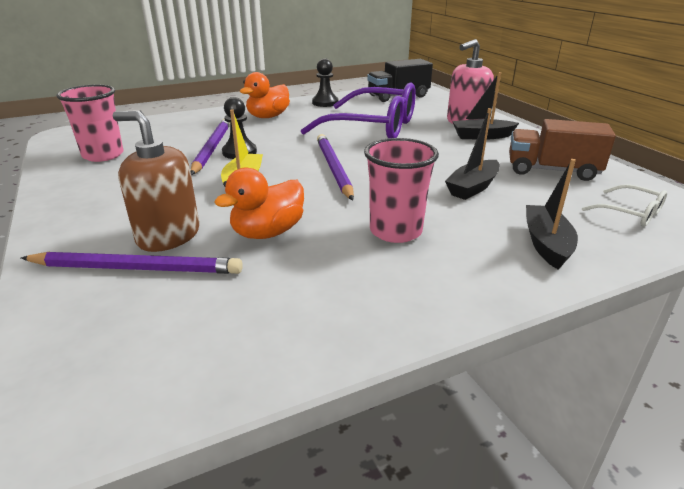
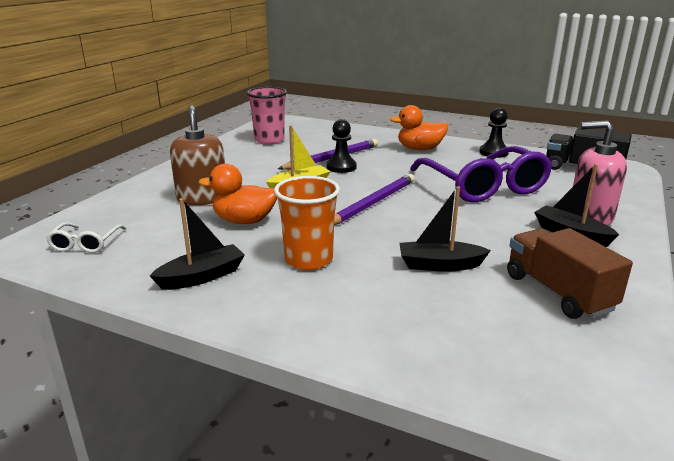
camera: 50 degrees right, 5 degrees down
(137, 268) = (159, 206): purple pencil -> none
(395, 231) = (308, 259): pink cup -> orange cup
(546, 244) = (383, 329): black boat -> black boat (202, 277)
(630, 213) = (531, 362): white glasses -> white glasses (86, 243)

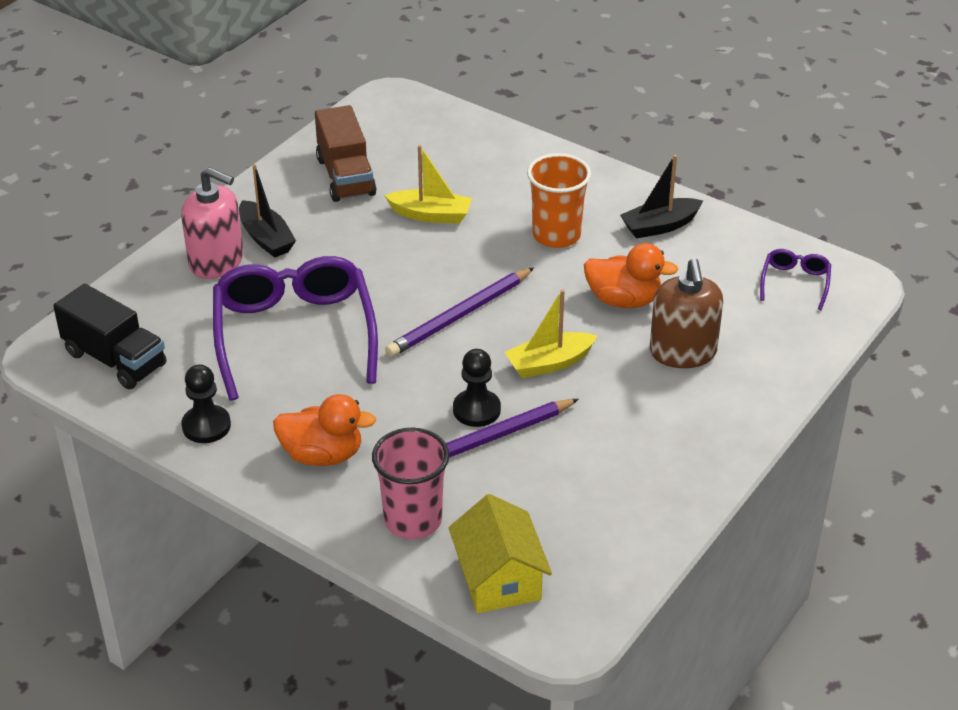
camera: 170 degrees left, 15 degrees up
(86, 243) = (795, 283): white glasses -> purple glasses
(269, 140) = (587, 527): pink cup -> pink cup (413, 520)
(310, 128) = (499, 578): none -> yellow house
(439, 265) = (431, 215): black boat -> yellow boat

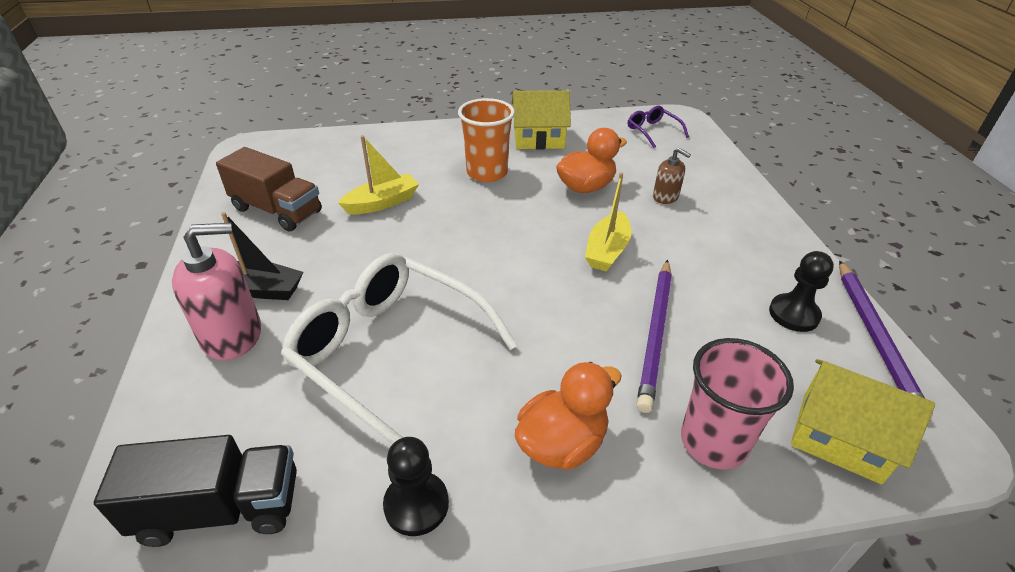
camera: 45 degrees left, 0 degrees up
(294, 335) = (391, 352): purple glasses -> white glasses
(460, 316) = (501, 256): purple pencil -> purple pencil (876, 338)
(476, 410) = (614, 314): black pawn -> black pawn (794, 314)
(660, 226) = (538, 138): black boat -> yellow house
(683, 352) = (665, 197): brown soap dispenser -> brown soap dispenser, size x0.55

